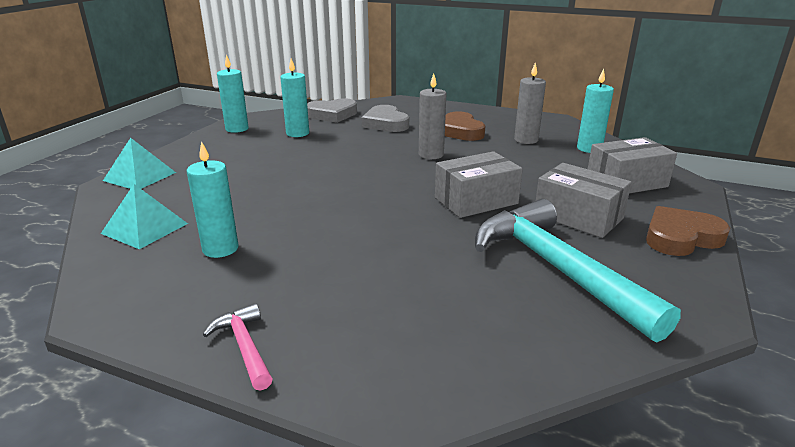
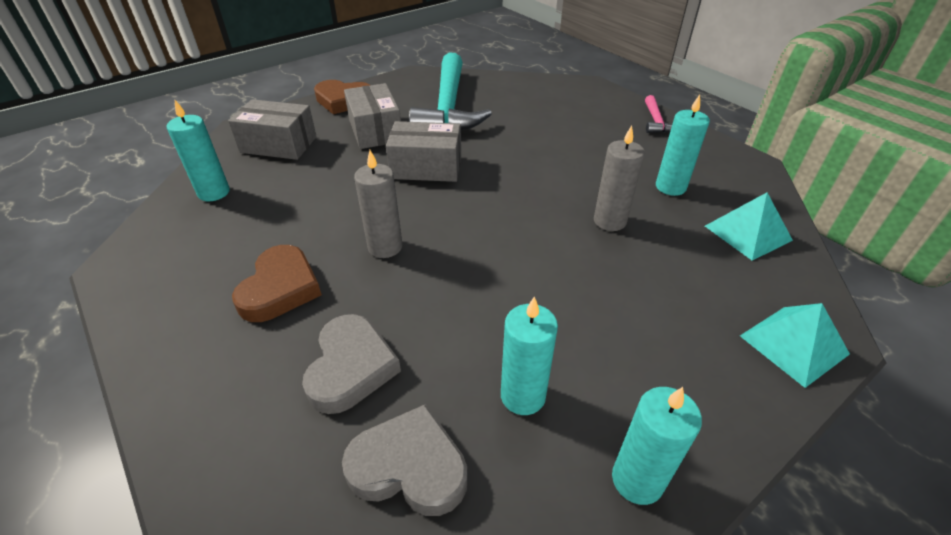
camera: 150 degrees left, 15 degrees up
(526, 140) = (241, 233): grey candle -> grey candle (609, 221)

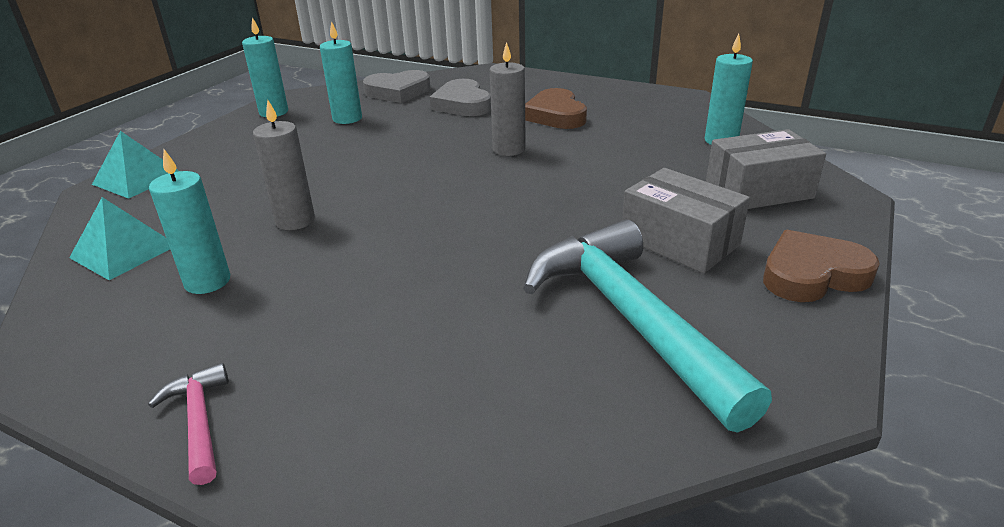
camera: 155 degrees right, 10 degrees down
(426, 167) = (550, 216): grey box -> none

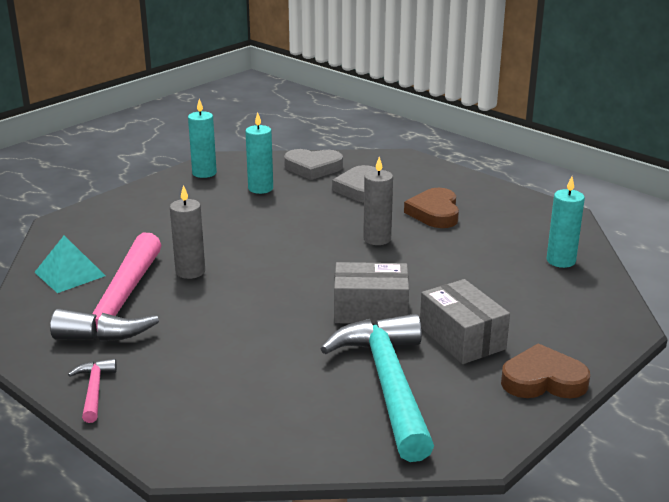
camera: 15 degrees right, 5 degrees down
(138, 178) = (89, 217): turquoise pyramid -> none
(207, 281) = (119, 305): turquoise candle -> pink hammer
(758, 191) = (556, 310): grey box -> grey box (370, 310)

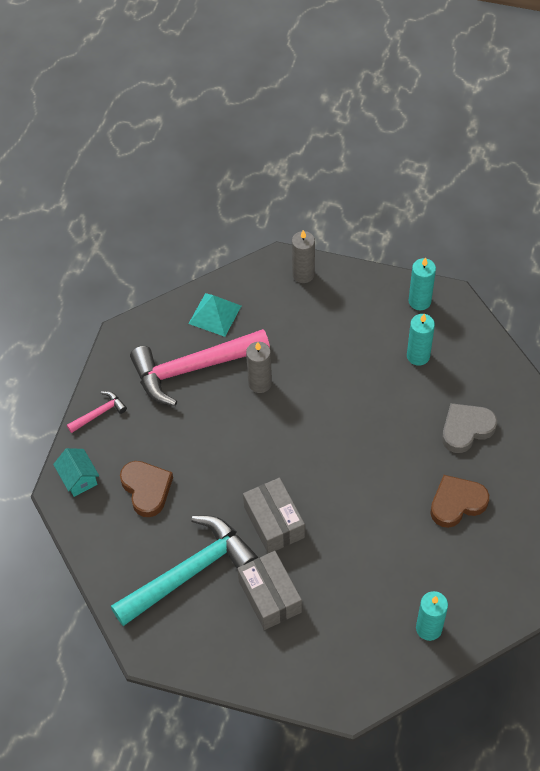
camera: 65 degrees right, 30 degrees up
(171, 435) = (79, 479): none -> turquoise house
(313, 168) = (484, 373): grey heart -> none
(377, 239) = (383, 480): grey candle -> grey candle (303, 274)
(462, 338) = (270, 596): grey box -> grey box turned 60 degrees counterclockwise
(543, 380) = (244, 666): brown heart -> brown heart (146, 489)

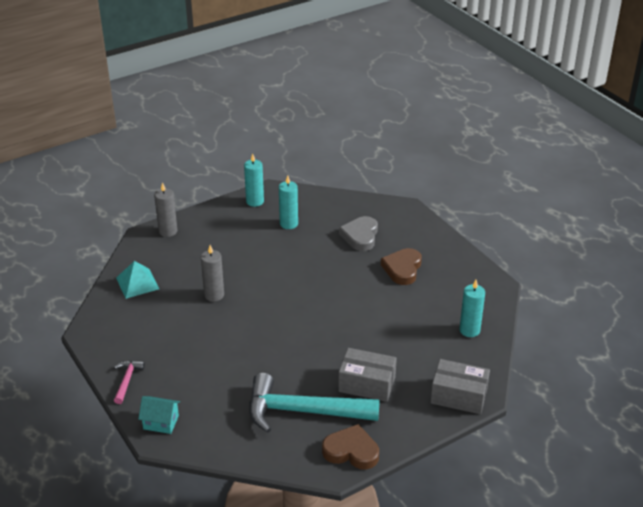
camera: 50 degrees left, 20 degrees down
(146, 489) = (215, 393): brown heart -> brown heart (351, 451)
(189, 572) = (303, 411): turquoise hammer -> turquoise hammer turned 90 degrees counterclockwise
(193, 368) = (160, 316): pink hammer -> none
(274, 522) = (318, 350): grey box -> grey box (459, 396)

